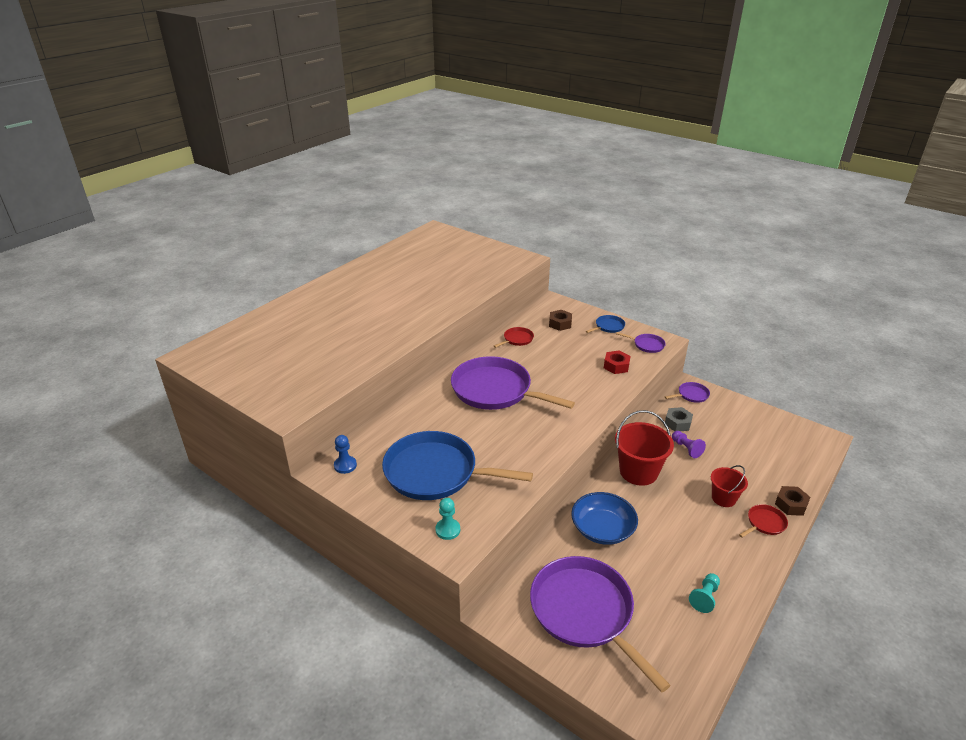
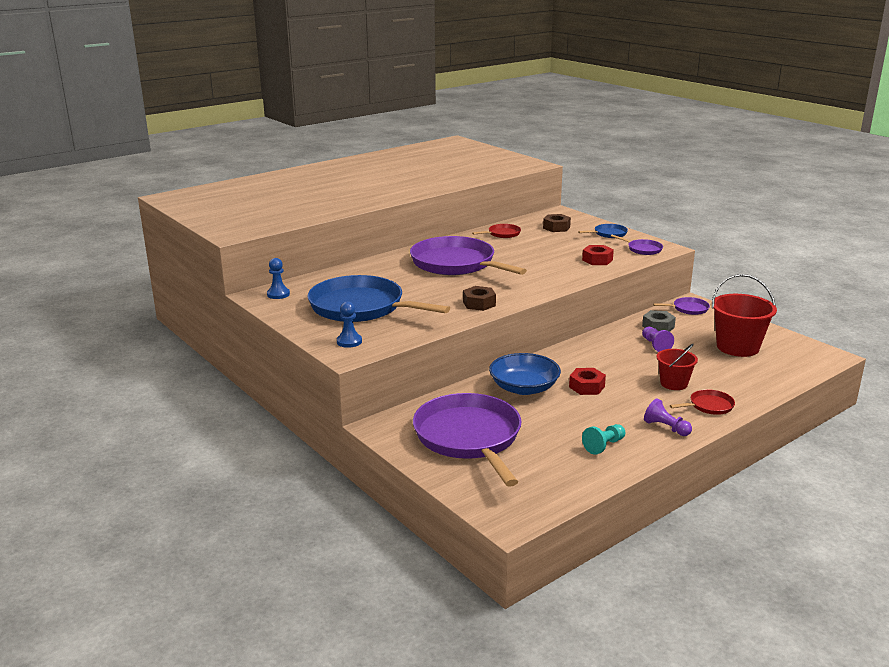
camera: 15 degrees right, 10 degrees down
(448, 530) = (349, 341): turquoise pawn -> blue pawn
(638, 472) = (589, 355): red bucket -> red bucket (737, 347)
(655, 517) = (586, 387): none -> red nut
(744, 561) = (666, 428): none -> purple pawn
(791, 504) = (750, 397): brown nut -> brown nut (479, 303)

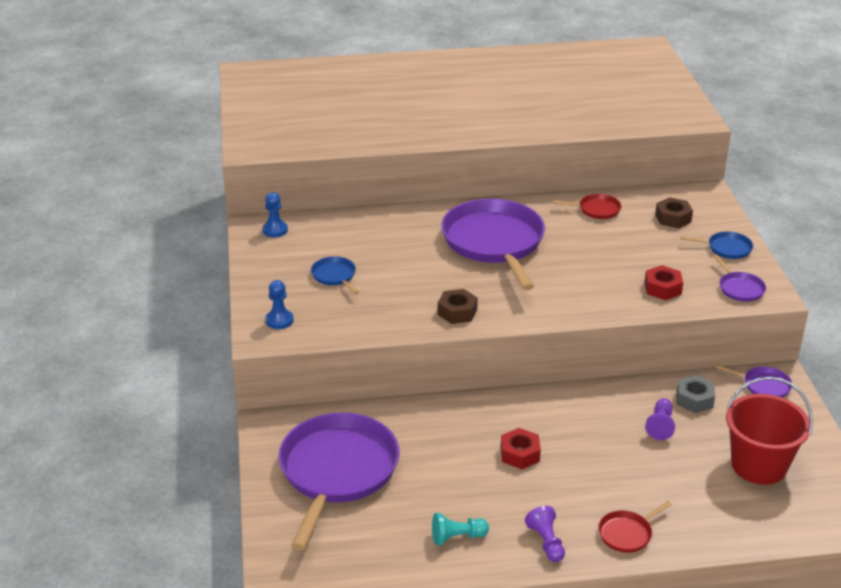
camera: 30 degrees right, 10 degrees up
(360, 307) = (334, 276): blue pan -> blue pan, size x0.42
(524, 388) = (453, 430): blue bowl -> none
(673, 383) = (621, 487): red bucket -> none
(709, 406) = (627, 534): red pan -> red pan turned 135 degrees clockwise

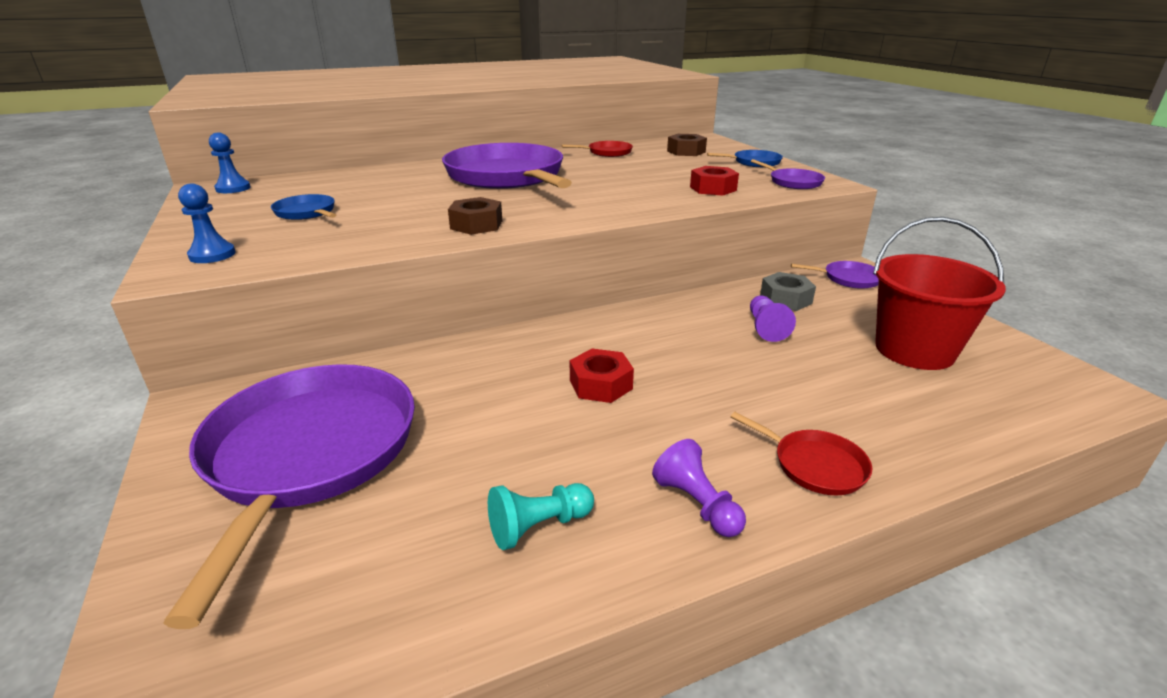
camera: 15 degrees left, 5 degrees down
(627, 534) = (815, 465): red pan -> red pan turned 90 degrees counterclockwise

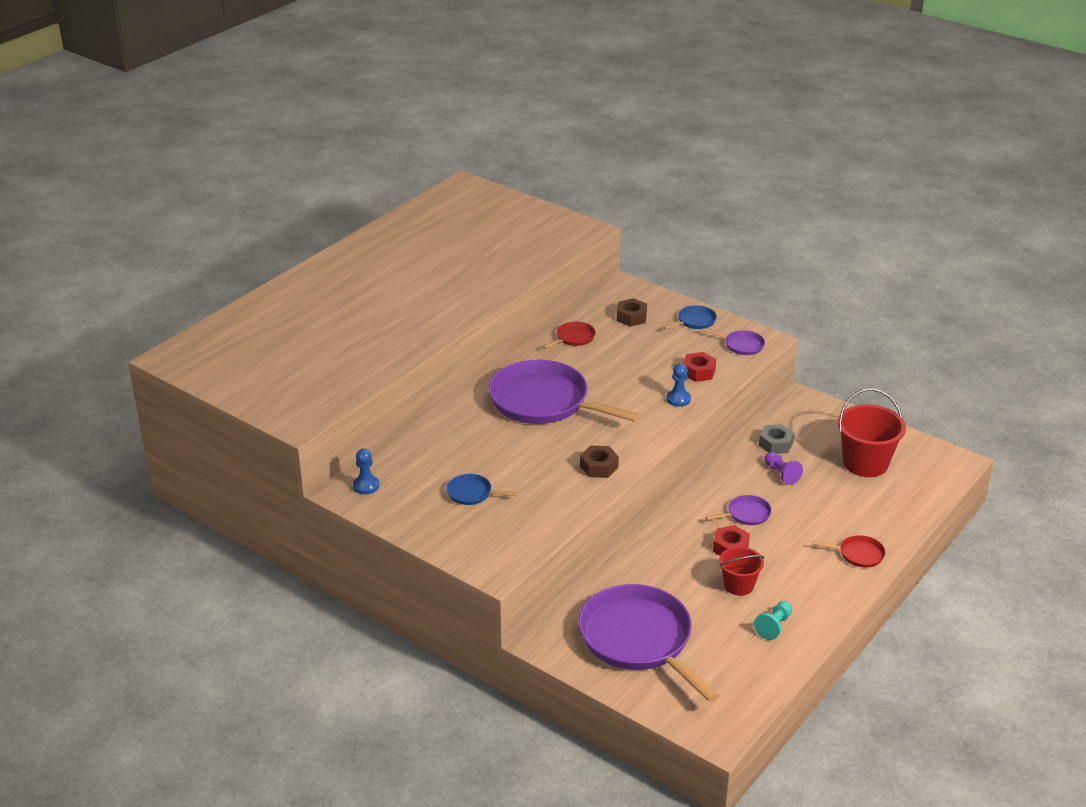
camera: 30 degrees left, 5 degrees up
(212, 255) = (487, 550): blue pawn -> blue pawn (678, 399)
(555, 436) = (739, 585): none -> red bucket
(697, 504) = (825, 592): purple pawn -> none
(849, 279) = (799, 410): purple pan -> purple pan (746, 514)

